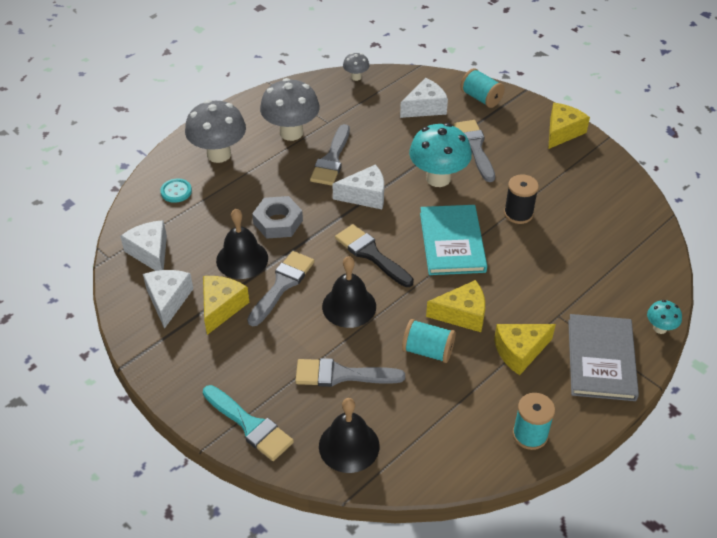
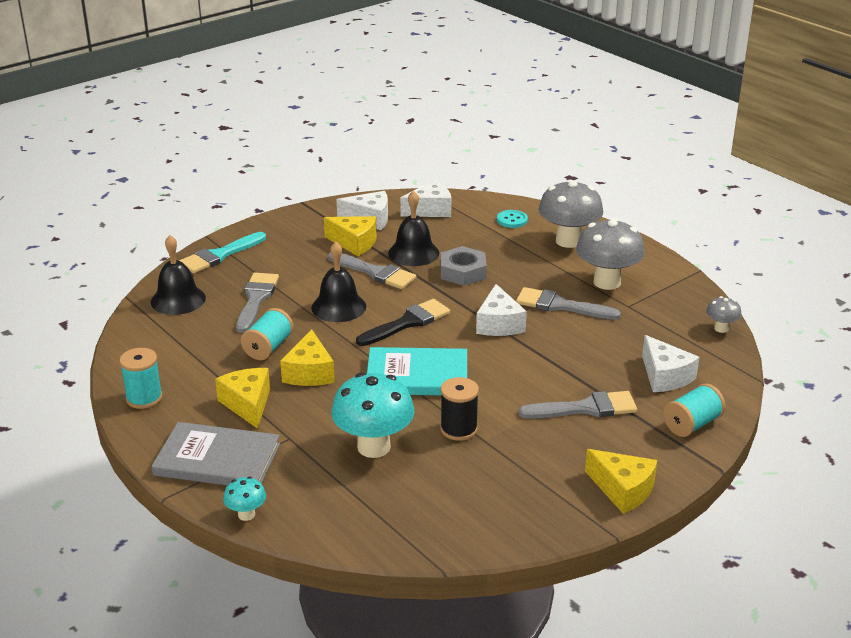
camera: 95 degrees right, 15 degrees down
(438, 178) = (526, 375): turquoise mushroom -> turquoise mushroom (374, 447)

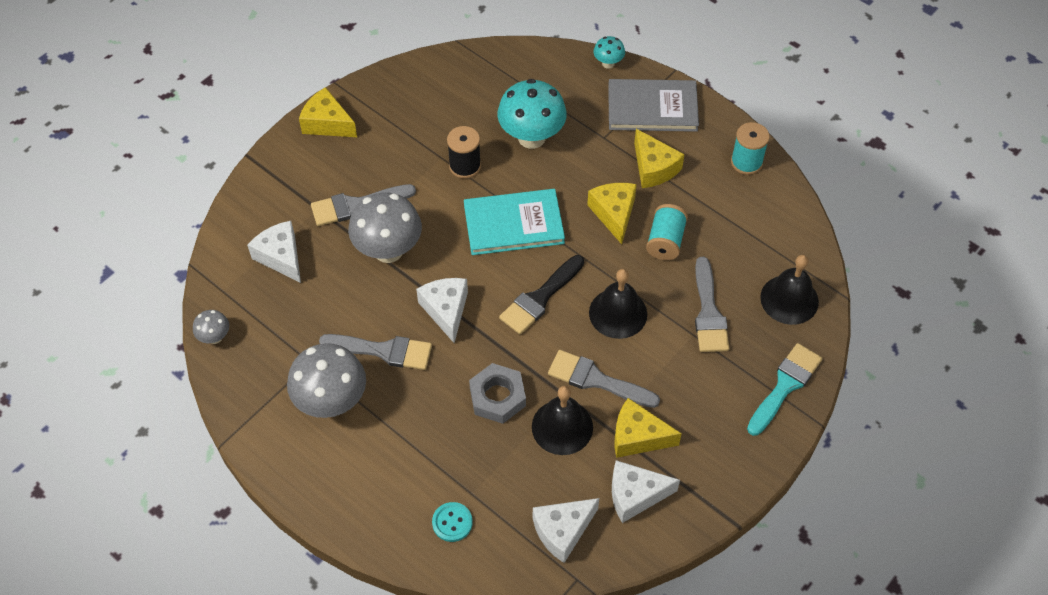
camera: 170 degrees right, 25 degrees up
(568, 241) = (377, 483): grey mushroom -> grey mushroom (388, 250)
(692, 424) = (263, 200): turquoise spool -> none

